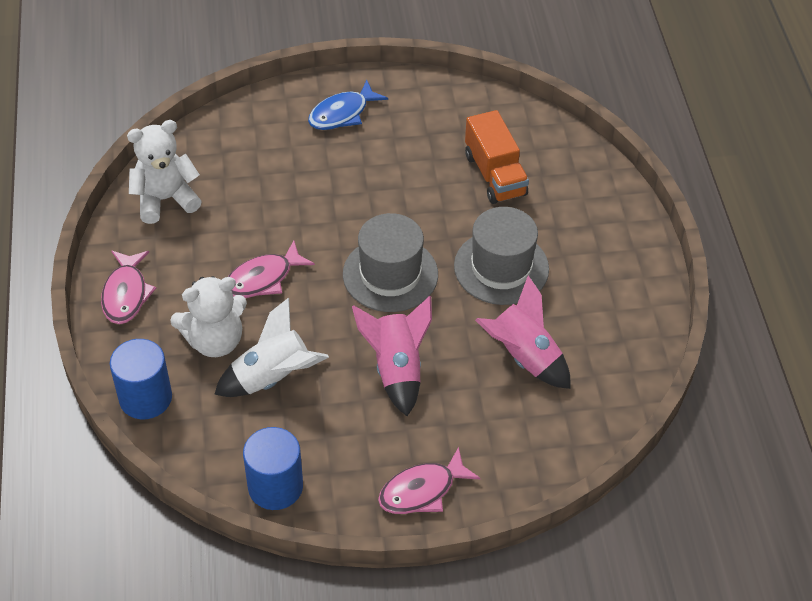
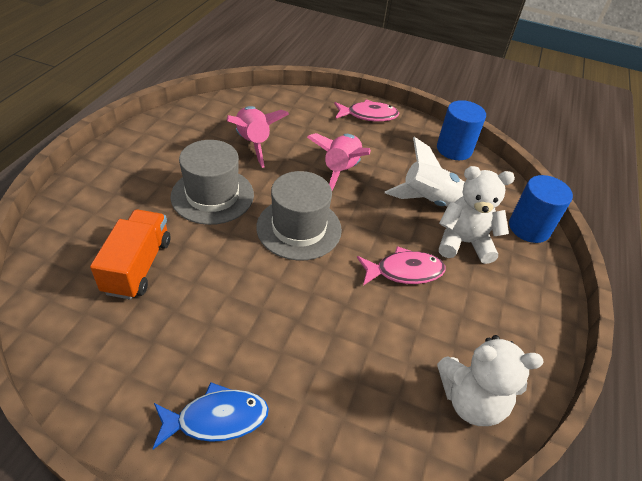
camera: 155 degrees left, 5 degrees down
(126, 294) = (532, 313): pink fish -> none

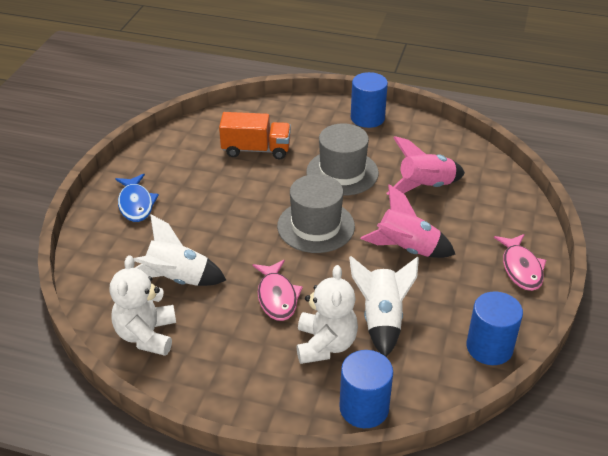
camera: 90 degrees right, 5 degrees down
(118, 161) = (367, 118): none -> blue cylinder
(377, 365) = (177, 279): none -> white rocket

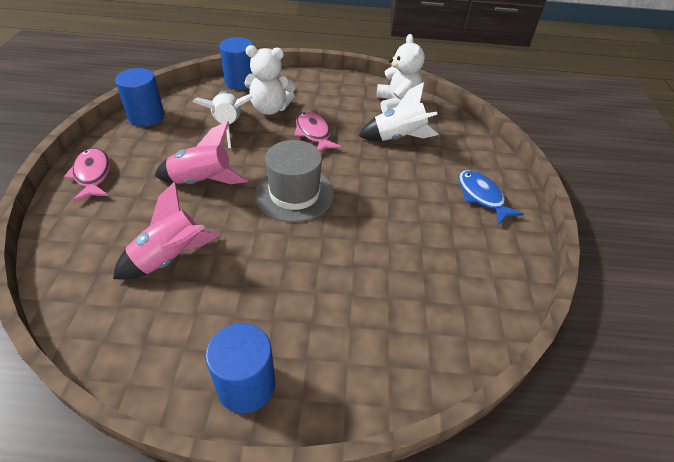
camera: 165 degrees right, 5 degrees up
(256, 150) = (394, 288): orange truck -> none
(325, 344) = (270, 109): white teddy bear -> white teddy bear turned 75 degrees counterclockwise
(342, 172) = (275, 265): grey hat -> none

